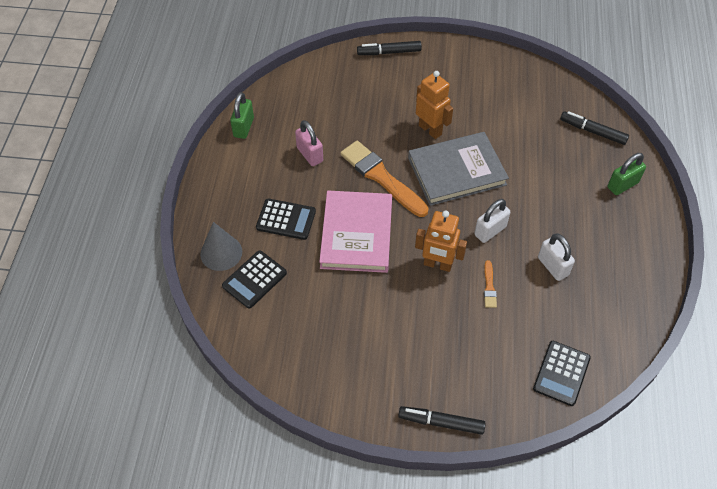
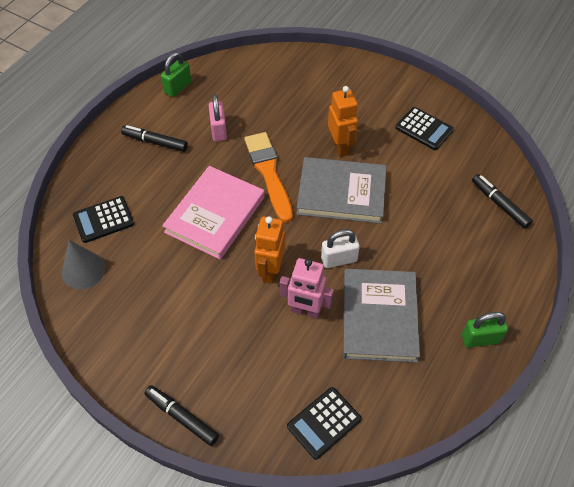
camera: 25 degrees right, 0 degrees up
(221, 252) = (91, 186): grey cone -> grey cone (83, 270)
(286, 219) = (162, 178): black calculator -> black calculator (424, 129)
(389, 52) = (345, 65): black marker -> black marker (155, 142)
(437, 264) = (270, 271): orange robot -> orange robot turned 60 degrees clockwise
(489, 287) = (305, 311): orange brush -> pink robot
(552, 266) = (379, 317): white padlock -> grey book
(622, 185) = (499, 267): green padlock -> green padlock (480, 339)

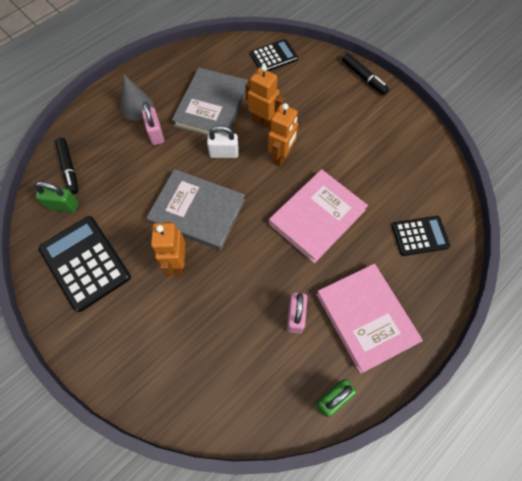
camera: 165 degrees left, 10 degrees up
(83, 270) = (436, 192): grey cone -> grey cone (136, 106)
(155, 142) = (366, 317): black marker -> pink book
(269, 173) = (257, 249): orange brush -> none
(305, 311) = (263, 122): pink robot -> orange robot
(424, 129) = (85, 263): black calculator -> black calculator, size x1.64
(429, 264) = (156, 134): none -> pink padlock
(480, 339) = (150, 79): green padlock -> green padlock (63, 206)

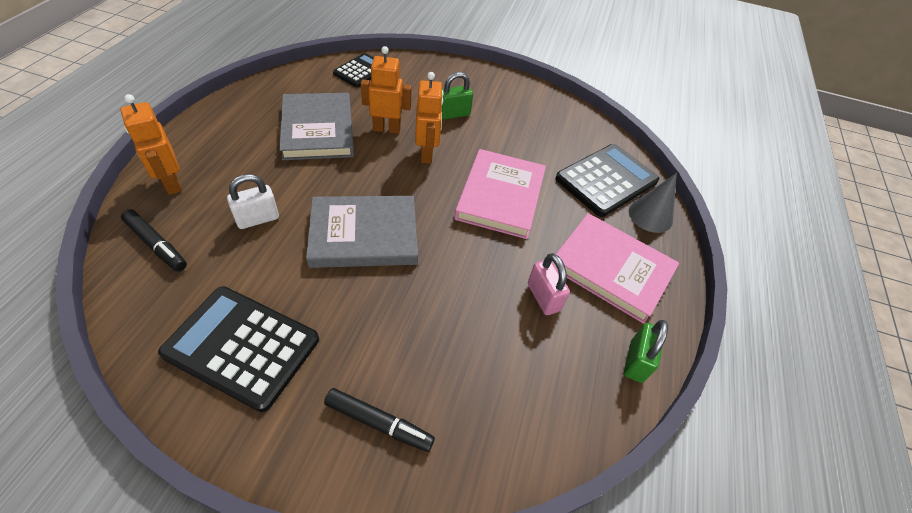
camera: 35 degrees left, 15 degrees down
(63, 206) = (170, 291): green padlock -> green padlock (453, 114)
(136, 106) = (220, 153): grey cone -> grey cone (650, 215)
(156, 134) = (263, 174): pink padlock -> none
(177, 262) = (371, 297): orange robot -> orange robot (171, 183)
(224, 153) = (360, 169): white padlock -> white padlock (257, 219)
(363, 77) = (464, 68): black marker -> black marker (379, 423)
(420, 236) = (606, 180): black calculator -> black calculator, size x1.64

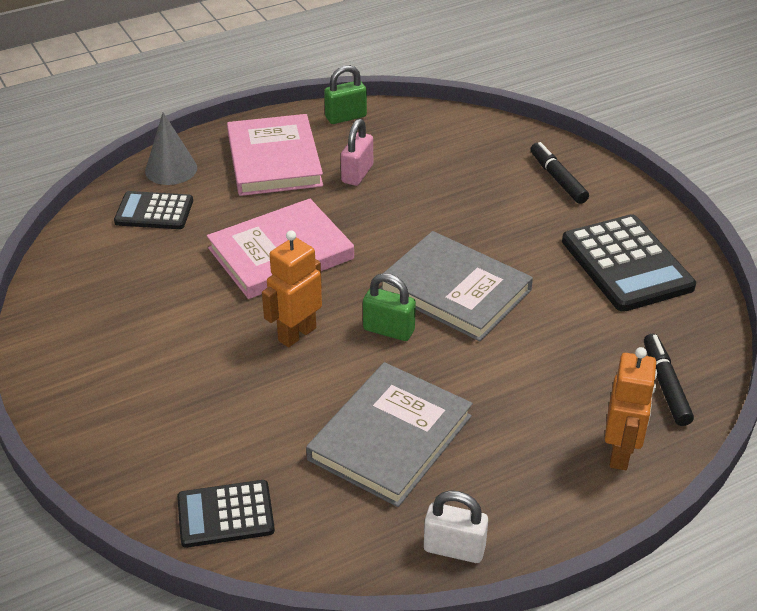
camera: 130 degrees left, 10 degrees down
(257, 219) = (547, 359): white padlock -> white padlock (454, 549)
(386, 129) = (303, 392): orange robot -> none
(453, 114) = (195, 366): green padlock -> green padlock (388, 330)
(606, 180) = (154, 211): black calculator -> black calculator, size x0.61

